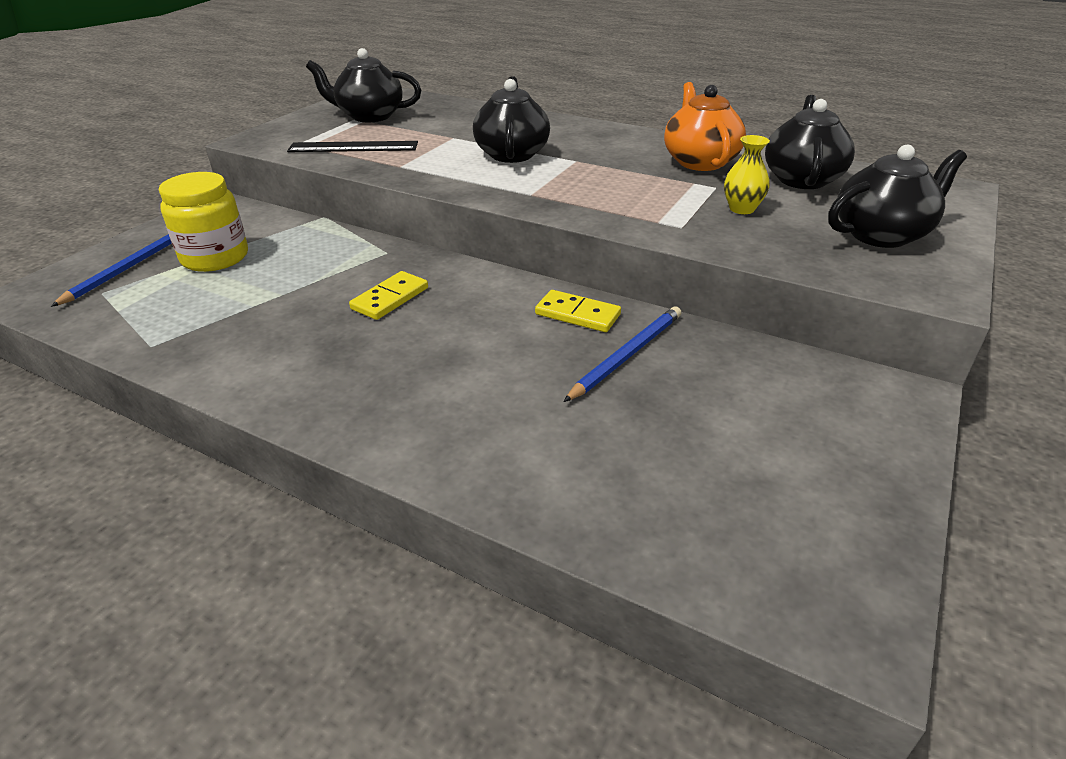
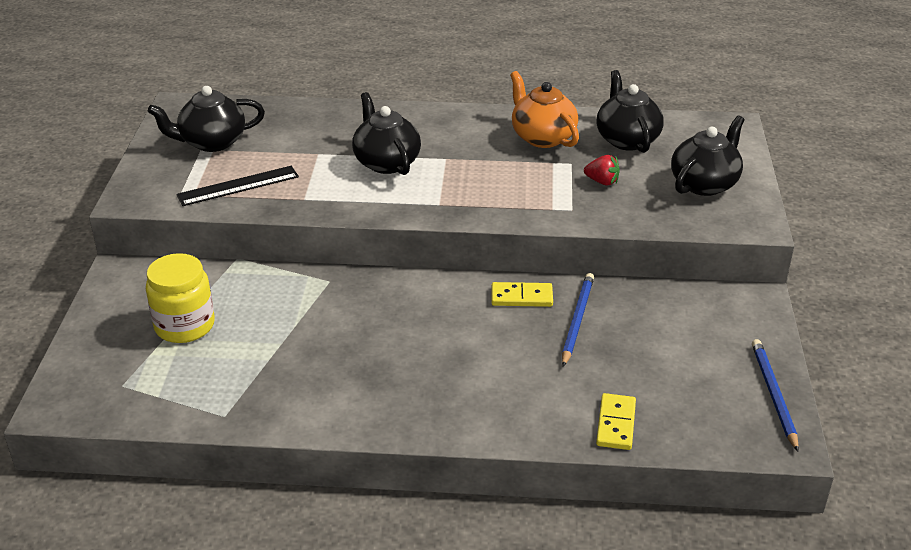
camera: 25 degrees left, 0 degrees up
(127, 268) = (116, 357): blue pencil -> blue pencil (773, 394)
(390, 298) = (372, 322): yellow domino -> yellow domino (615, 424)
(742, 209) = (602, 182): yellow vase -> red strawberry

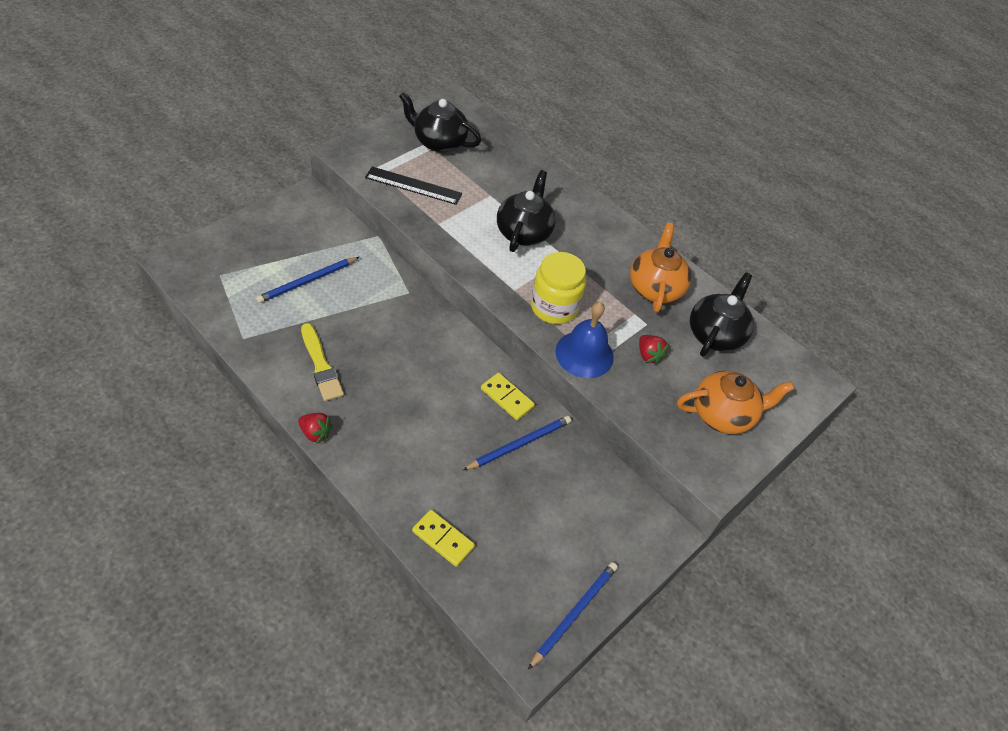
camera: 35 degrees right, 15 degrees up
(184, 326) = (295, 261): yellow jar -> yellow jar (554, 307)
(221, 333) = (307, 281): none -> blue pencil
(331, 384) = (321, 365): none -> yellow brush
(402, 434) = (315, 433): none -> red strawberry
(556, 211) = (584, 354): none -> blue bell
(615, 424) = (443, 539): yellow domino -> yellow domino turned 75 degrees clockwise
(704, 184) = (723, 414): black teapot -> orange teapot

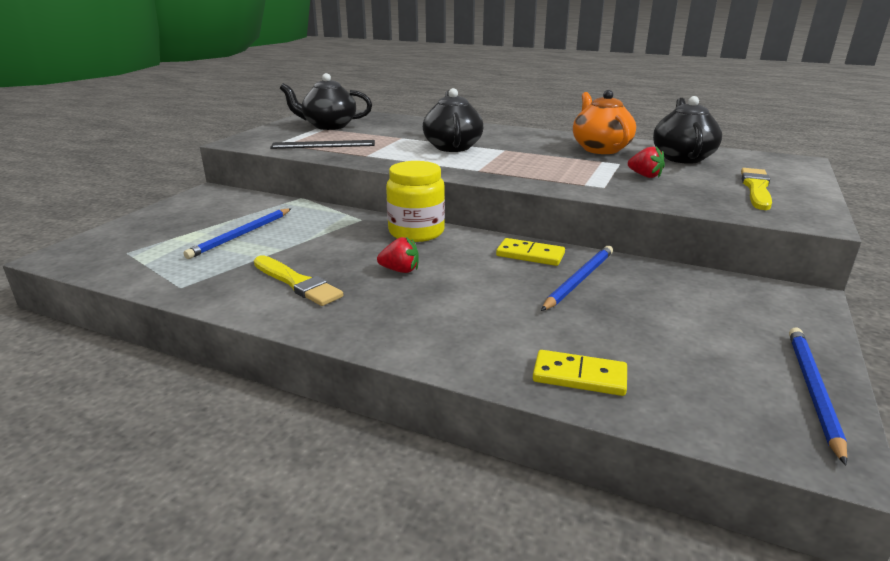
camera: 15 degrees left, 25 degrees down
(315, 433) = (328, 334): red strawberry -> red strawberry (400, 270)
(554, 307) = (526, 171): yellow jar -> yellow jar (416, 232)
(584, 354) = (588, 186): blue bell -> none
(723, 414) = (756, 188): orange teapot -> yellow brush

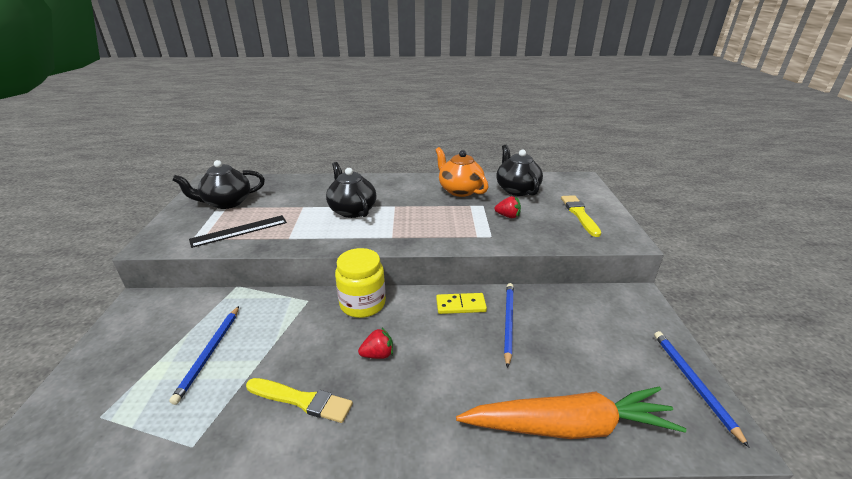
camera: 25 degrees left, 5 degrees up
(579, 376) = (568, 426): yellow domino -> orange carrot

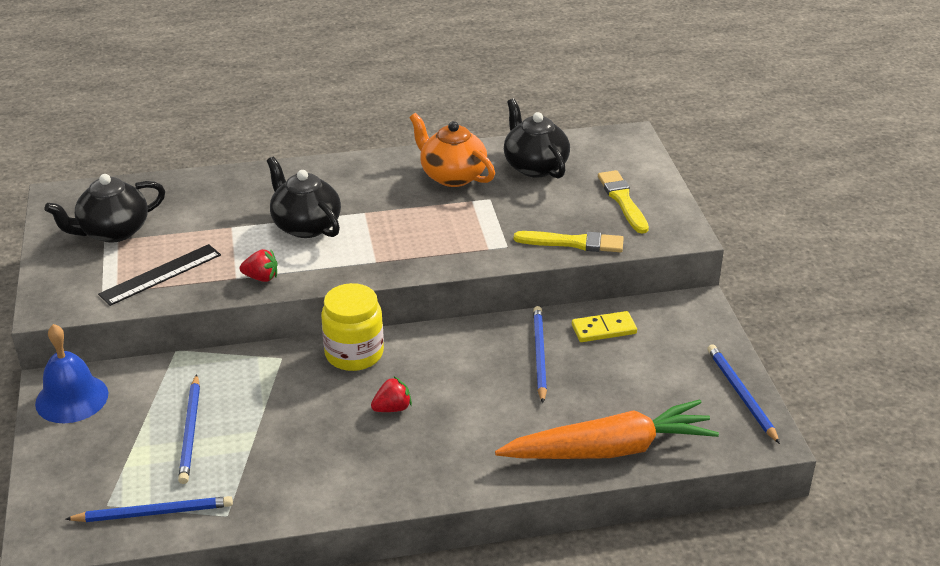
camera: 10 degrees left, 5 degrees up
(132, 432) = (154, 513): none -> blue pencil
(142, 313) = (72, 398): none -> blue bell
(301, 400) = (323, 462): yellow brush -> yellow brush (573, 243)
(460, 305) = (478, 341): yellow domino -> yellow domino (603, 329)
(508, 216) = (526, 213): red strawberry -> red strawberry (261, 278)

